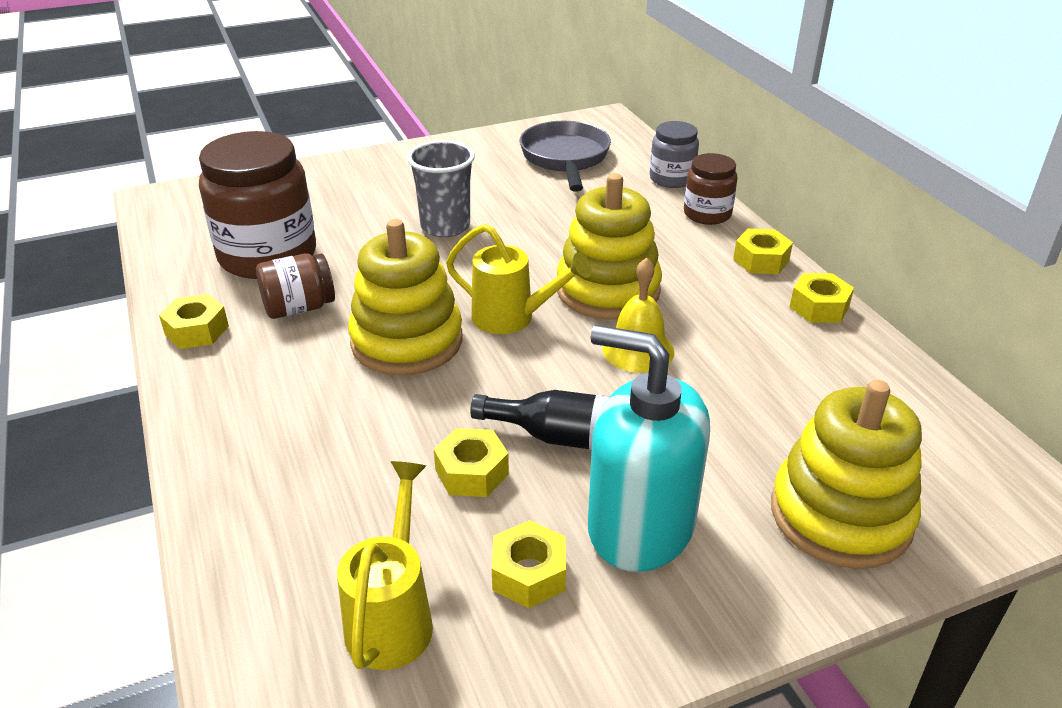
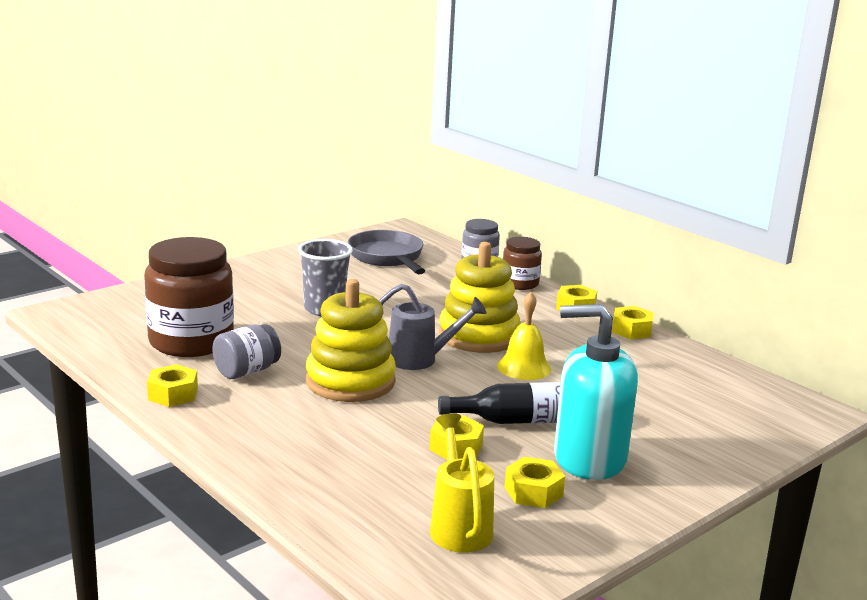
camera: 20 degrees left, 15 degrees down
(299, 308) = (247, 371): brown jar -> grey jar
(512, 318) = (420, 359): yellow watering can -> grey watering can
(840, 515) = (709, 435): yellow stacking toy -> none

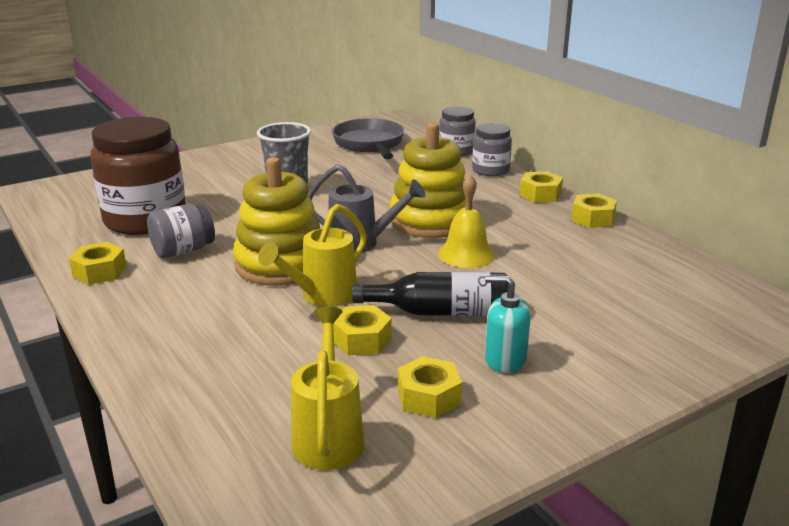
camera: 10 degrees right, 5 degrees up
(404, 410) = (322, 296): none -> yellow watering can
(520, 284) = (490, 170): brown jar -> grey jar
(589, 458) = (505, 359): turquoise soap dispenser -> turquoise soap dispenser, size x0.51

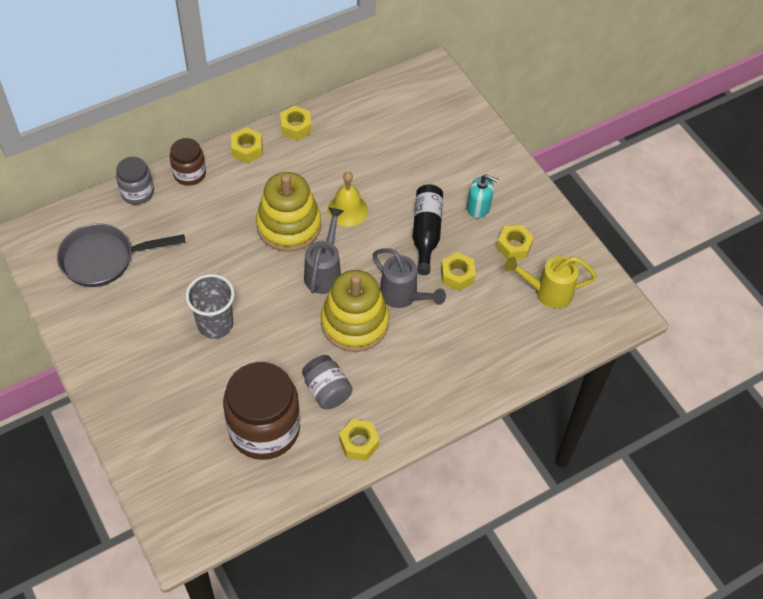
camera: 90 degrees left, 30 degrees up
(322, 296) = (403, 296): yellow watering can -> grey watering can
(490, 170) = (189, 174): grey jar -> brown jar
(505, 359) = (478, 207): turquoise soap dispenser -> turquoise soap dispenser turned 90 degrees counterclockwise

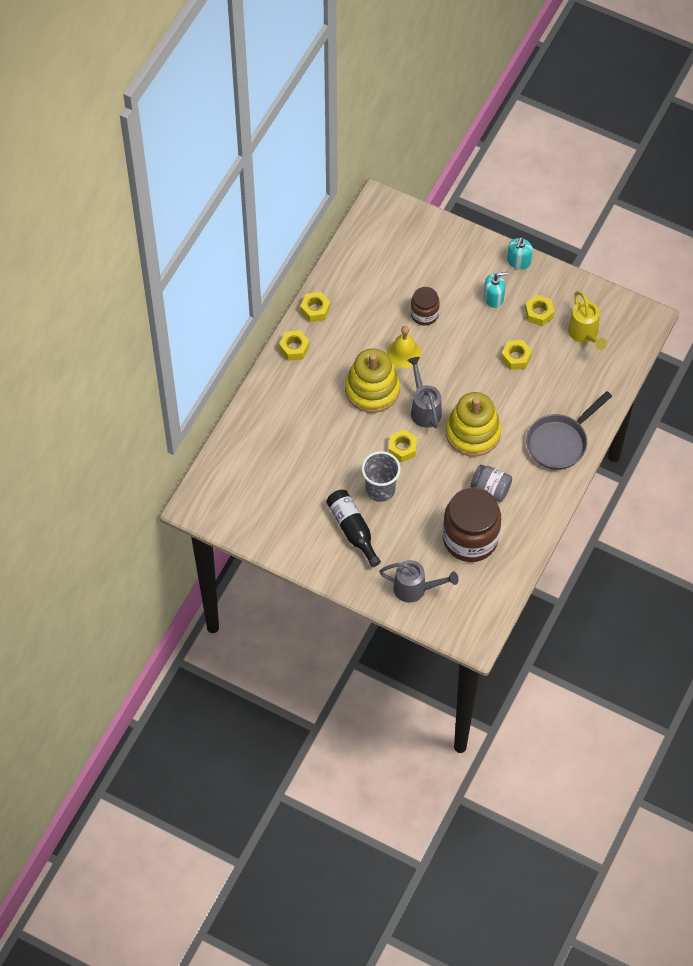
camera: 30 degrees left, 5 degrees up
(104, 259) = (263, 490): grey pan -> grey pan (560, 442)
(137, 192) = (243, 428): grey jar -> none
(189, 174) = (268, 391): brown jar -> brown jar (424, 314)
(359, 443) = (537, 511): yellow nut -> yellow nut (402, 448)
(403, 296) = (491, 394): grey watering can -> grey watering can (415, 589)
(426, 232) = (471, 338): black bottle -> black bottle (352, 530)
(530, 188) = (518, 261): none -> turquoise soap dispenser
(547, 292) = (585, 334): yellow watering can -> yellow watering can turned 75 degrees counterclockwise

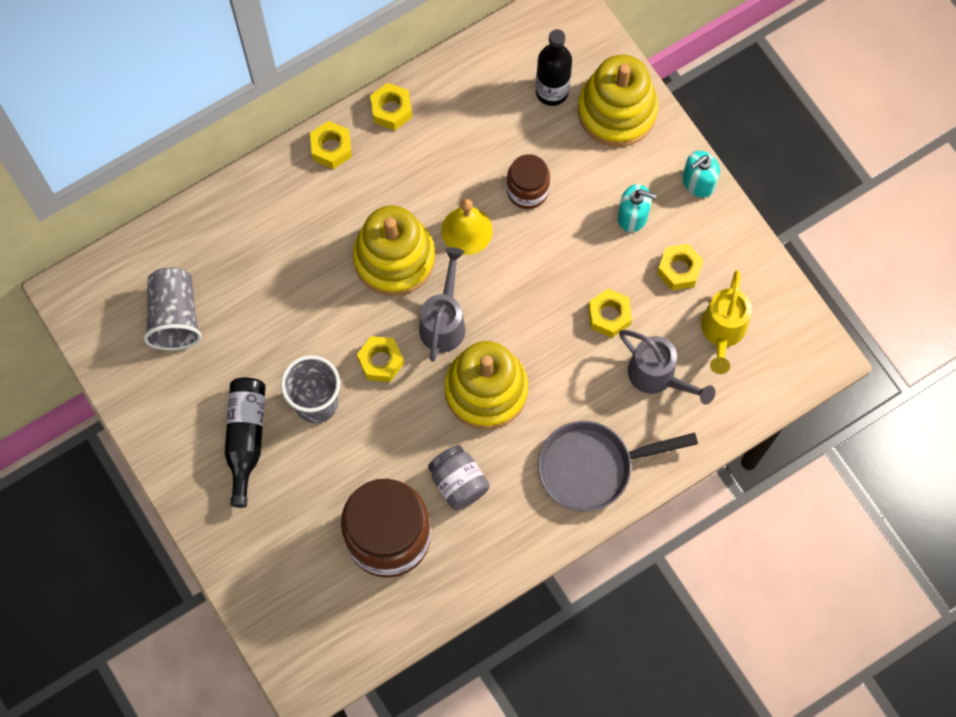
camera: 30 degrees right, 10 degrees up
(265, 486) = (175, 317): none -> grey cup
(402, 253) = (552, 91): none -> black bottle
(415, 589) = (273, 566): grey watering can -> grey watering can (657, 377)
(447, 246) = (617, 111): none -> yellow stacking toy

